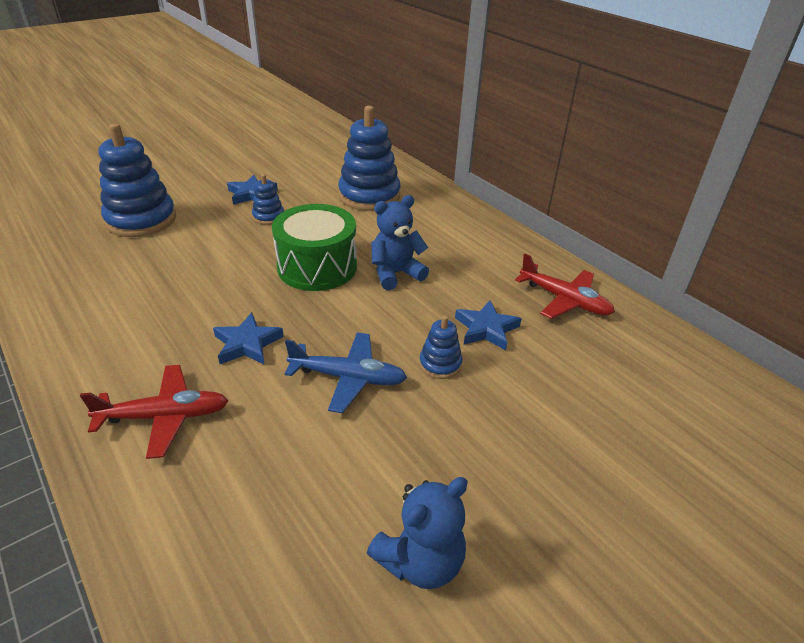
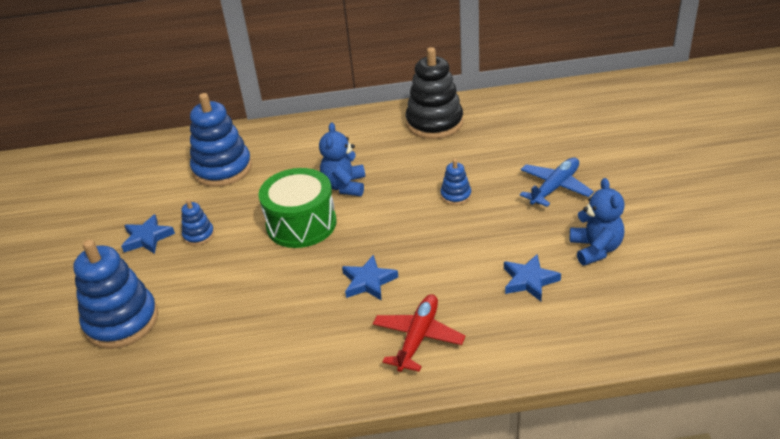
camera: 55 degrees left, 0 degrees up
(348, 378) = (440, 240): blue plane -> blue plane (555, 187)
(486, 329) = (437, 165): blue star -> blue star (529, 280)
(564, 300) = (434, 123): red plane -> black stacking toy

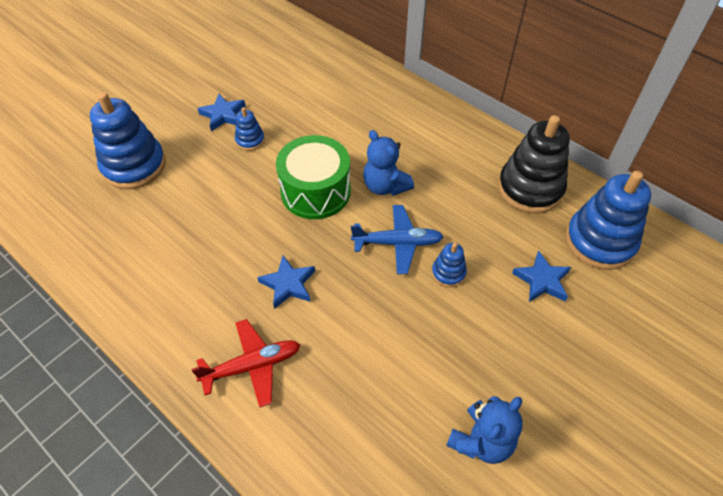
camera: 45 degrees right, 15 degrees up
(222, 169) = (332, 98): blue stacking toy -> blue stacking toy (600, 241)
(344, 186) = (385, 186): blue teddy bear -> blue teddy bear turned 90 degrees counterclockwise
(529, 280) = (388, 408): blue star -> blue star (542, 280)
(555, 187) = (537, 346): blue plane -> blue plane (397, 243)

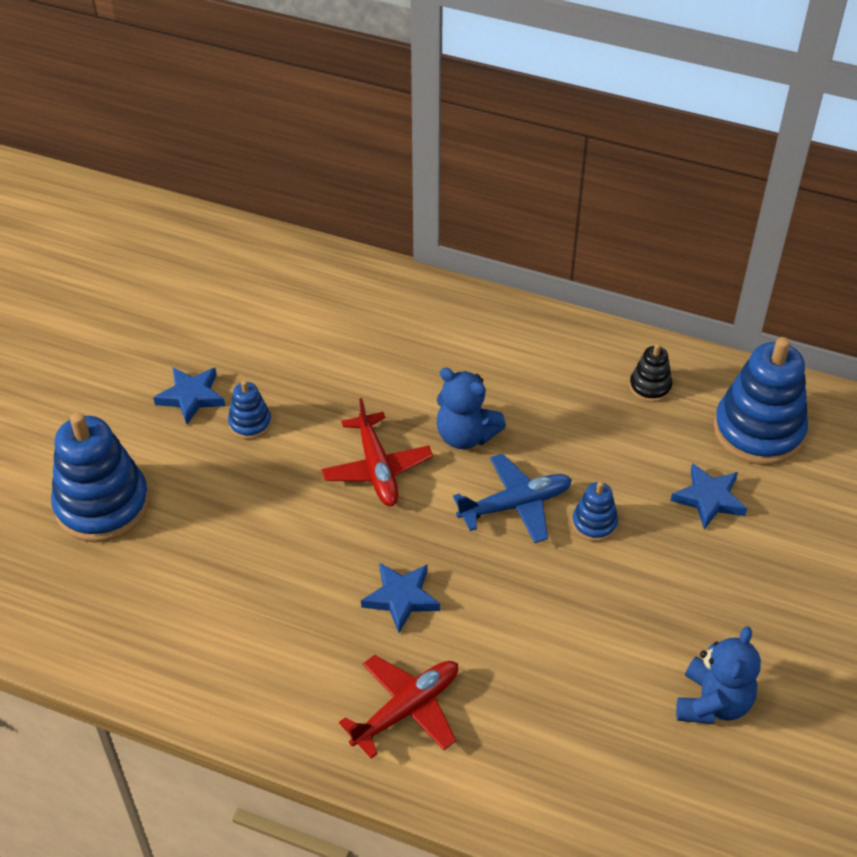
camera: 20 degrees left, 5 degrees down
(315, 191) = (377, 468): green drum -> red plane
(530, 188) = (650, 387): black stacking toy -> black stacking toy, size x0.48

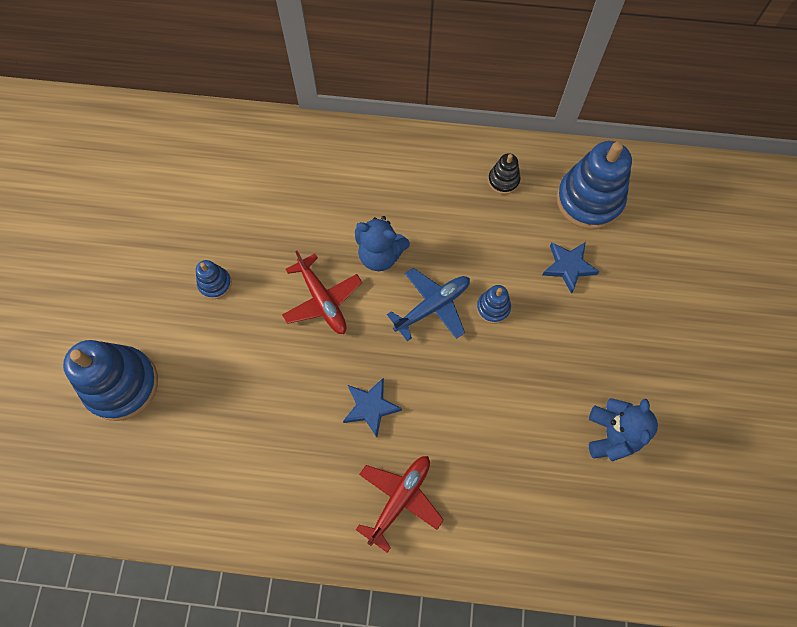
camera: 15 degrees left, 20 degrees up
(191, 397) = (163, 271): blue star -> none

